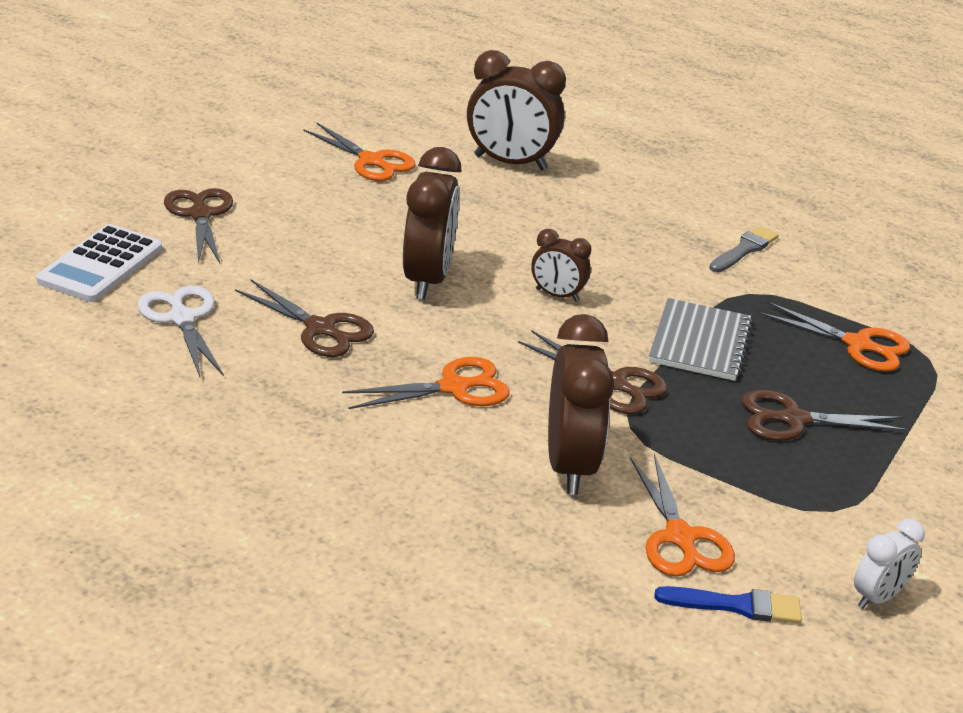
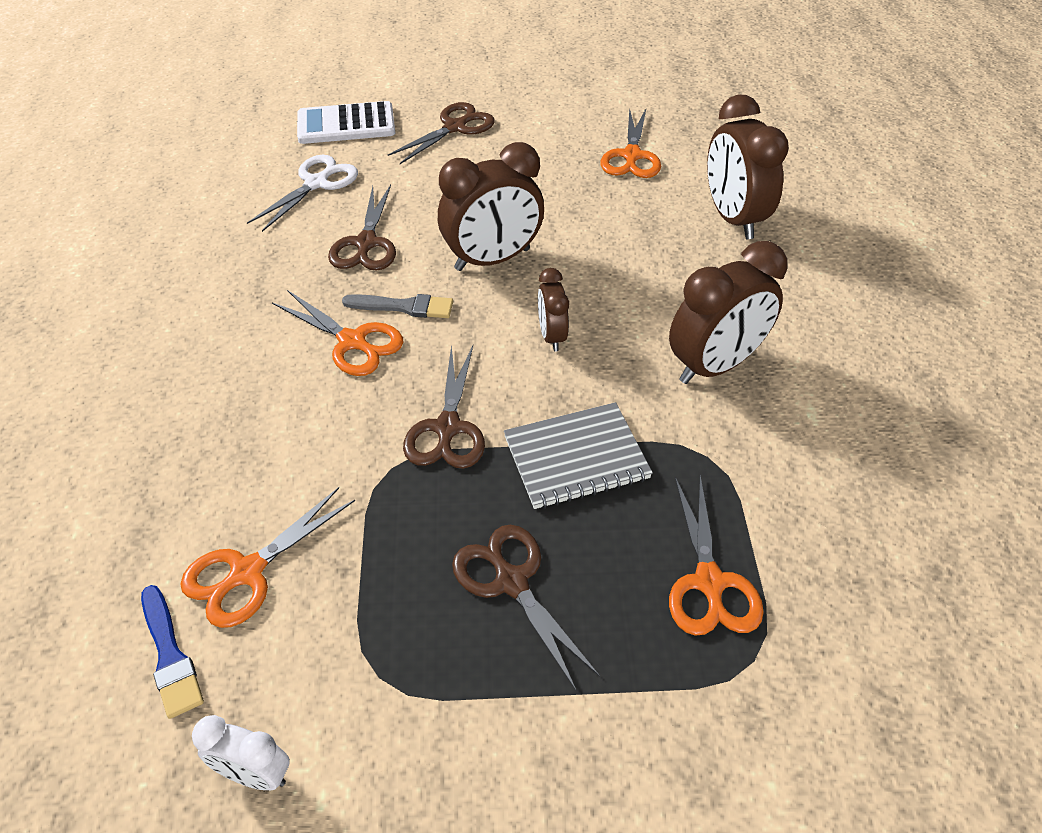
camera: 60 degrees right, 15 degrees up
(569, 465) = (299, 454): brown clock -> brown clock (715, 365)
(744, 250) = (786, 420): grey brush -> grey brush (403, 307)

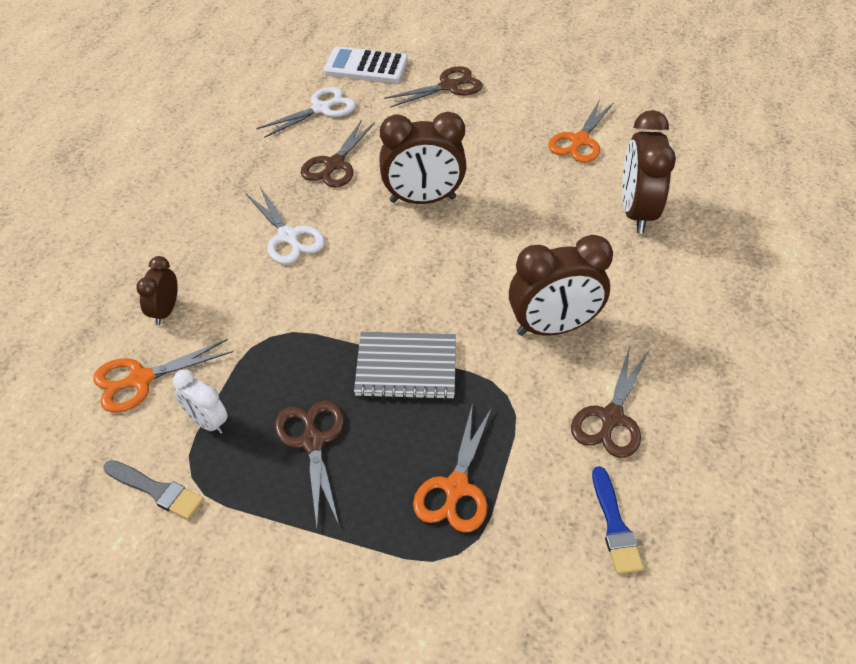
camera: 20 degrees right, 0 degrees up
(170, 655) = (68, 418): blue brush -> blue brush (614, 525)
(255, 774) = (84, 511): white clock -> white clock (207, 422)
(353, 342) = (288, 237): orange scissors -> white scissors
(403, 307) = (338, 220): grey brush -> grey brush (156, 490)
(447, 428) = (324, 319): brown scissors -> brown scissors (611, 418)
(552, 336) = (437, 271): brown clock -> brown clock (165, 311)

